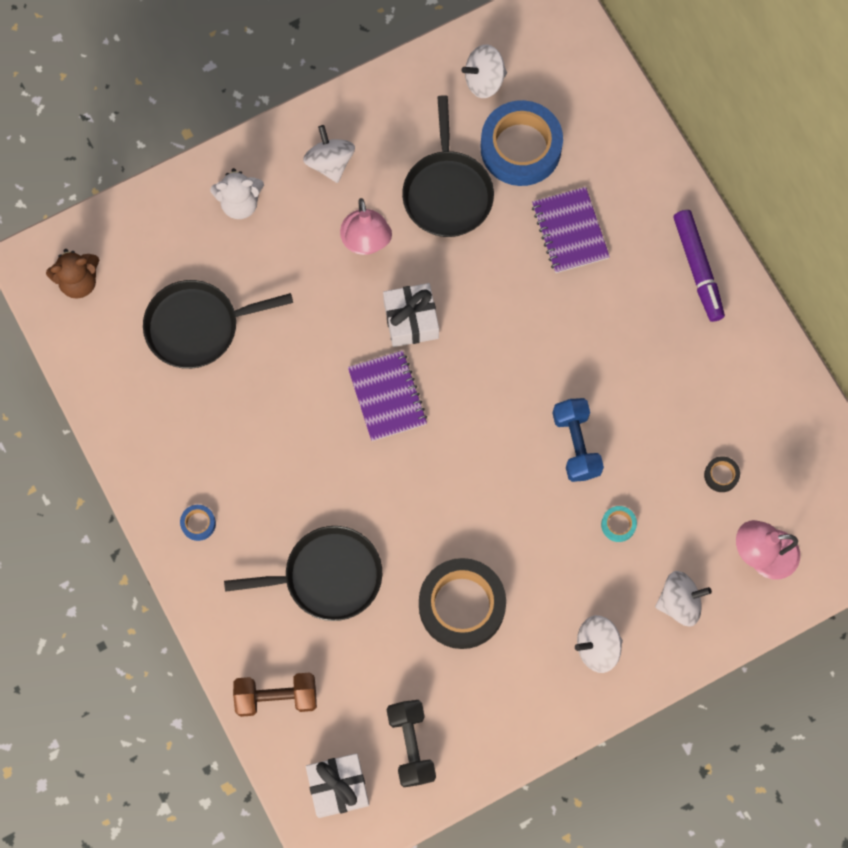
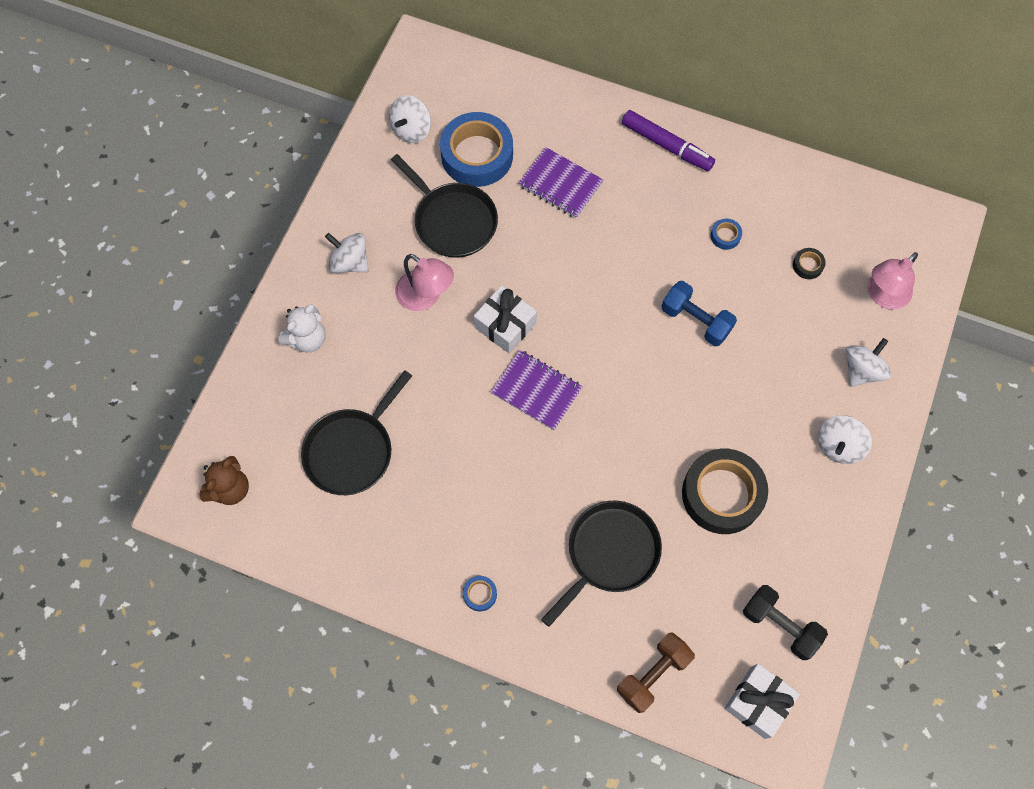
camera: 40 degrees left, 5 degrees down
(618, 525) = (773, 351): turquoise tape -> none
(672, 391) = (725, 236): none -> blue tape

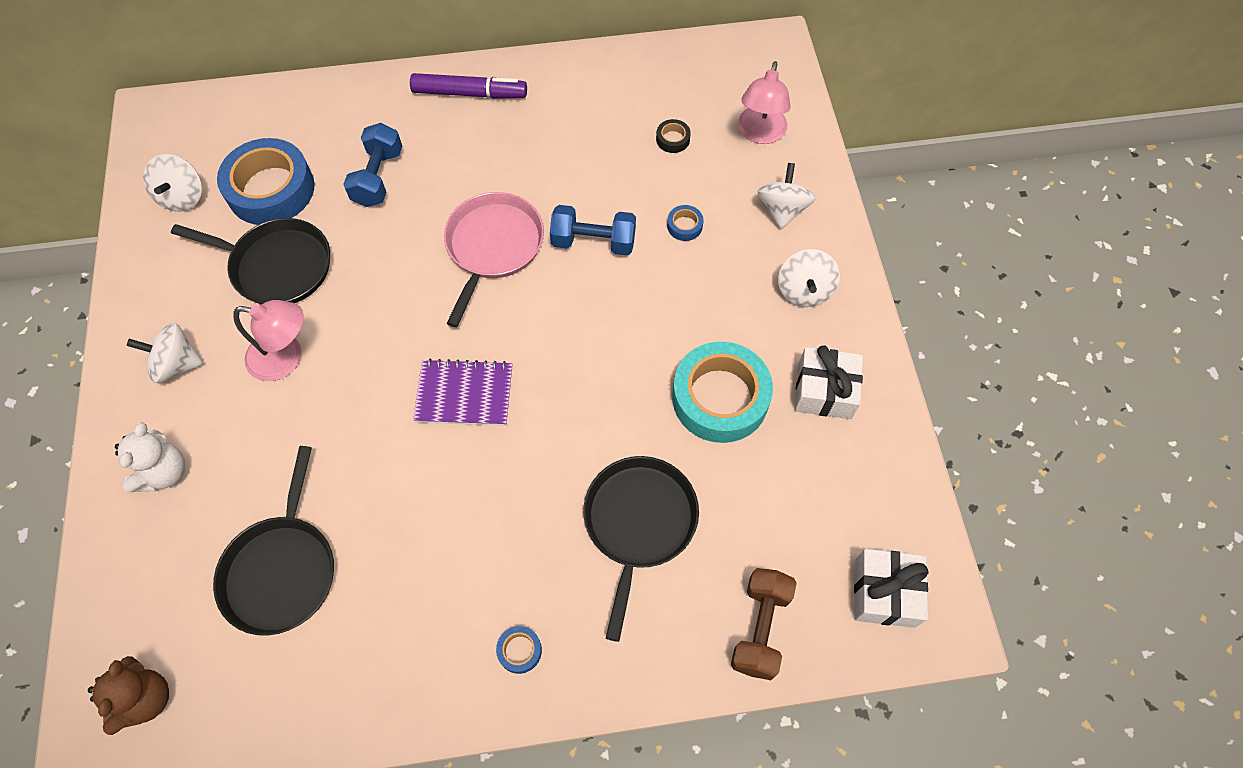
camera: 30 degrees left, 5 degrees down
(505, 325) = (393, 344): white gift -> white gift (824, 391)
(560, 184) = (378, 177): purple notebook -> blue dumbbell
(617, 285) = (493, 246): none -> pink pan
(722, 494) = (720, 398): black tape -> turquoise tape
(725, 236) = (577, 149): blue tape -> blue tape (684, 226)
(780, 625) = (857, 498): black dumbbell -> none

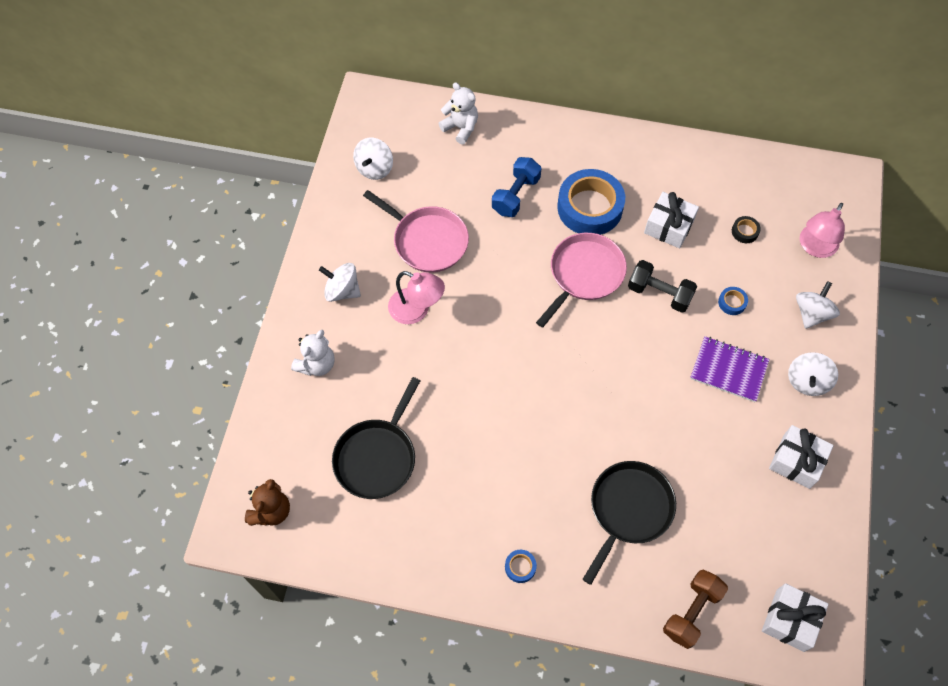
camera: 20 degrees right, 0 degrees up
(271, 189) = (437, 181): blue tape -> blue tape (590, 207)
(277, 266) = (427, 241): black pan -> pink pan
(284, 117) = (461, 128): none -> white teddy bear
(464, 394) = (533, 377): purple notebook -> purple notebook (728, 370)
(469, 93) = (601, 149): purple marker -> none
(580, 160) = (669, 226): none -> white gift
(593, 242) = (659, 293): blue dumbbell -> black dumbbell
(720, 398) = (716, 440): turquoise tape -> none

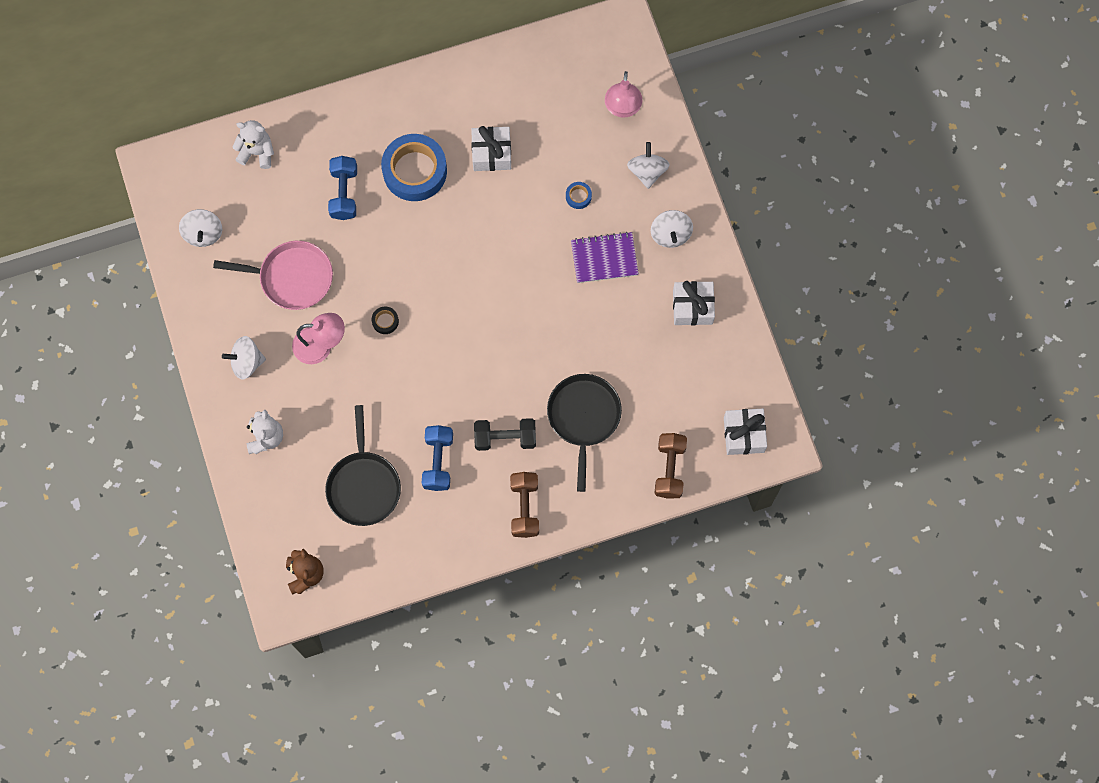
camera: 30 degrees left, 10 degrees up
(461, 474) = (438, 461): none -> blue dumbbell
(520, 567) = (525, 508): blue tape -> brown dumbbell
(584, 274) = (443, 236): pink pan -> none
(659, 293) = (515, 220): black dumbbell -> black dumbbell (505, 438)
(745, 231) = (557, 124): black tape -> black tape (385, 321)

